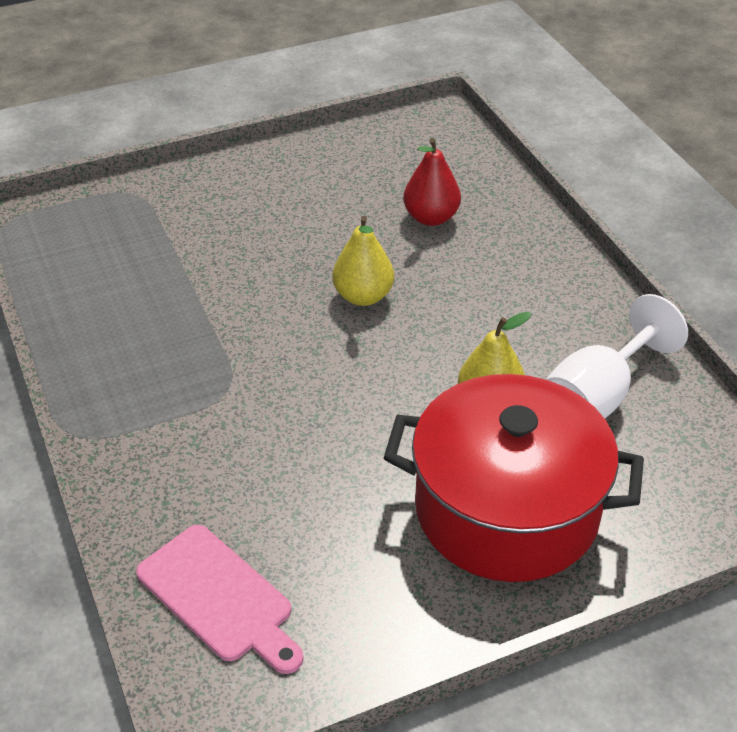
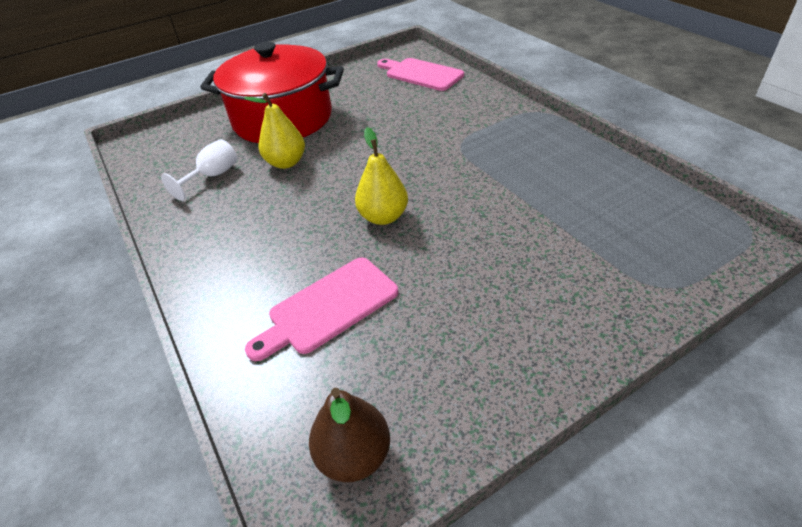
camera: 175 degrees right, 0 degrees up
(416, 135) = (354, 455): none -> brown pear
(431, 218) = (328, 307): red pear -> pink cutting board
(597, 397) = (213, 176): white goblet -> white goblet, size x0.64

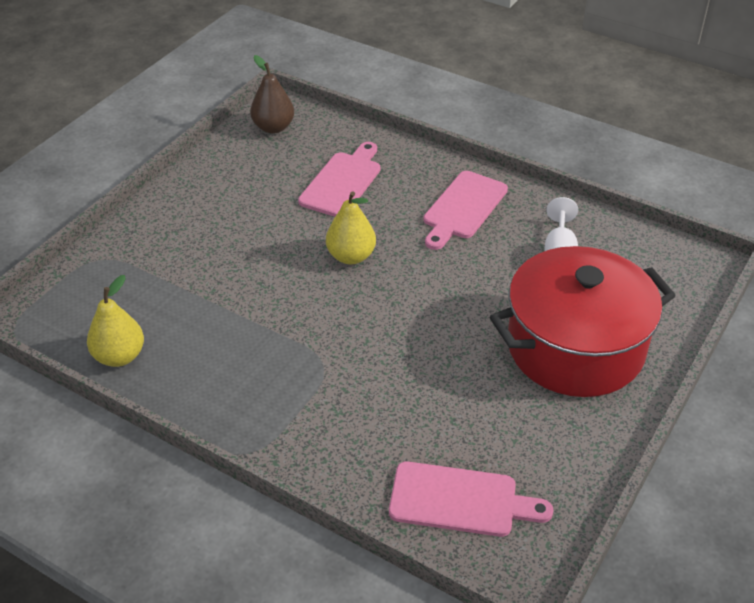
camera: 150 degrees right, 0 degrees up
(239, 235) = (463, 208): none -> pink cutting board
(286, 162) = (501, 287): yellow pear -> yellow pear (119, 356)

